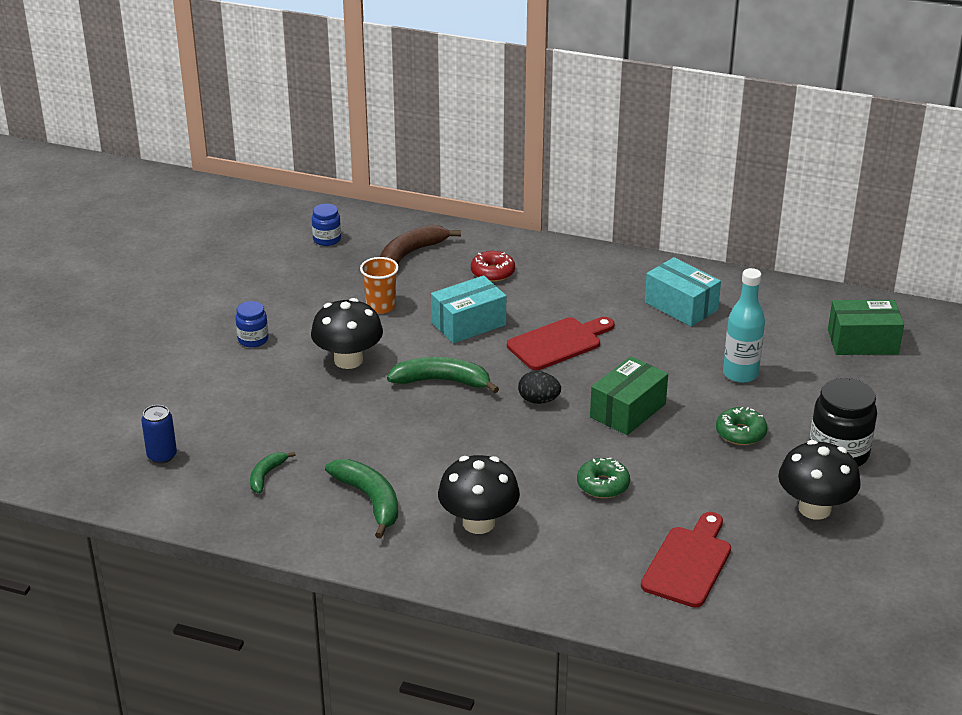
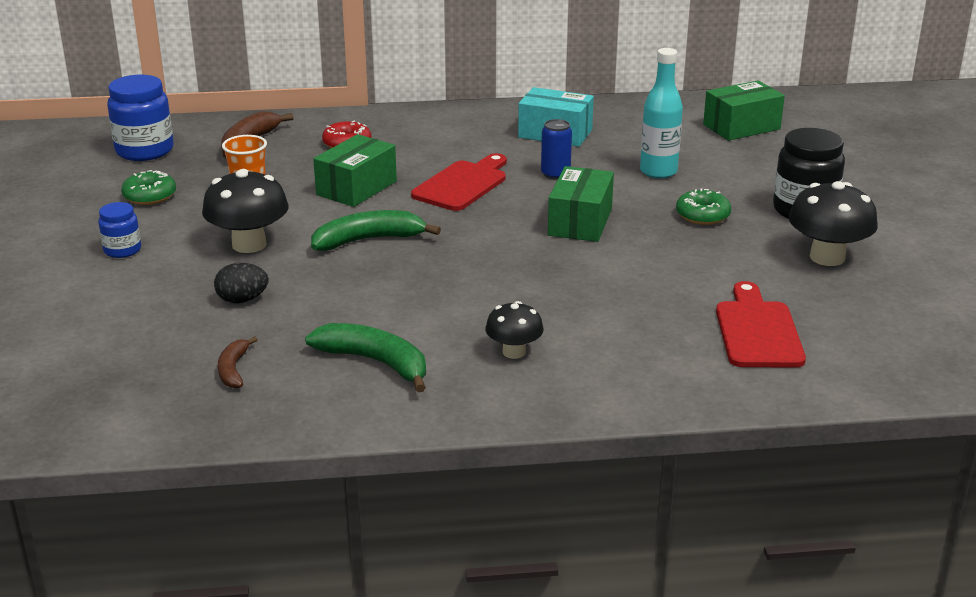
camera: 25 degrees left, 5 degrees down
(162, 456) = (86, 382): blue can -> blue can (555, 174)
(266, 475) = (233, 370): green banana -> brown banana
(327, 239) = (144, 151): blue jar -> blue jar, size x1.79
(468, 324) = (356, 188): turquoise box -> green box
(478, 523) = (514, 352): black mushroom -> black mushroom, size x0.60
(538, 400) = (484, 234): black egg -> black egg (242, 300)
(603, 485) = (612, 287): green donut -> green donut (150, 196)

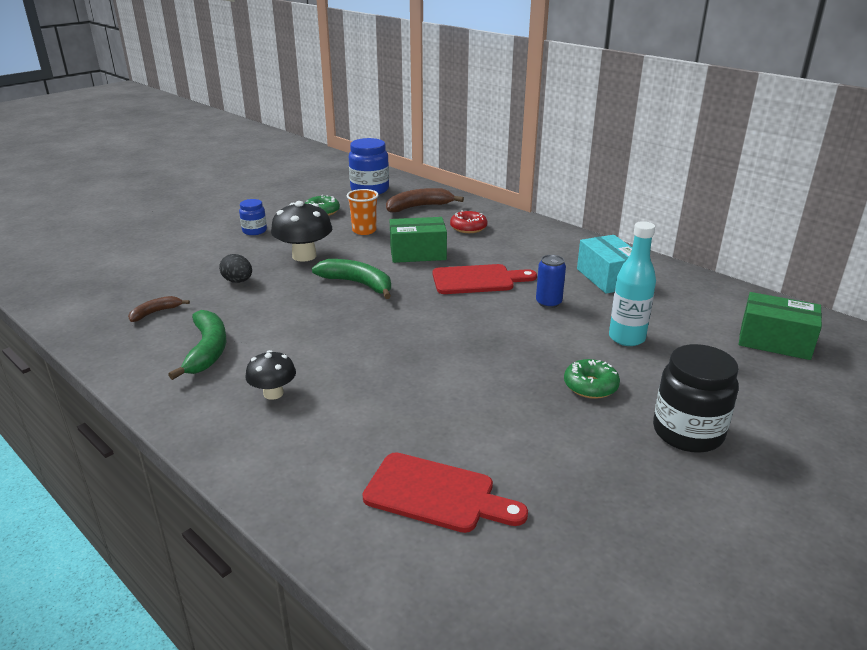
camera: 50 degrees right, 0 degrees up
(580, 222) = (494, 340): green box -> none
(758, 331) = (436, 494): red cutting board -> red cutting board turned 60 degrees clockwise
(827, 257) = (623, 481): black mushroom -> none

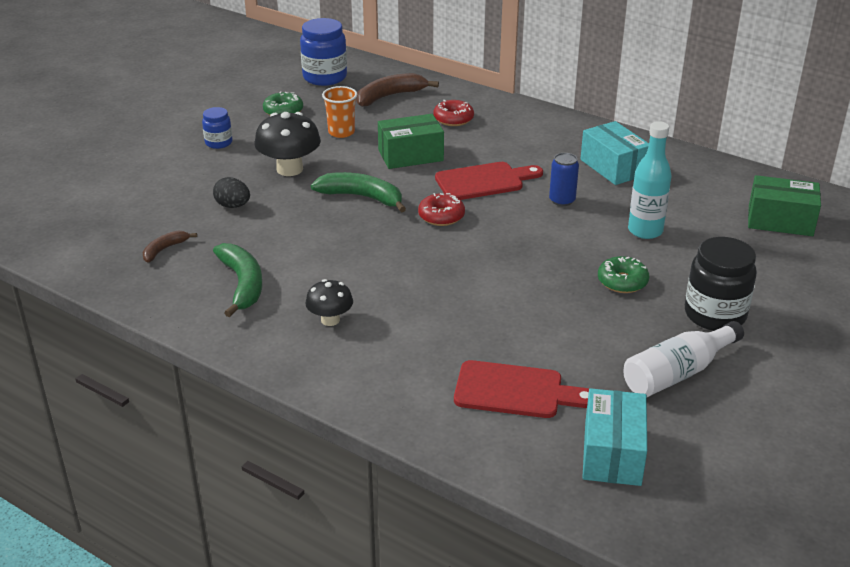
camera: 10 degrees left, 5 degrees up
(425, 306) = (441, 216): none -> red donut
(528, 590) = (612, 453): none -> turquoise box
(632, 496) = (678, 373): none -> white bottle

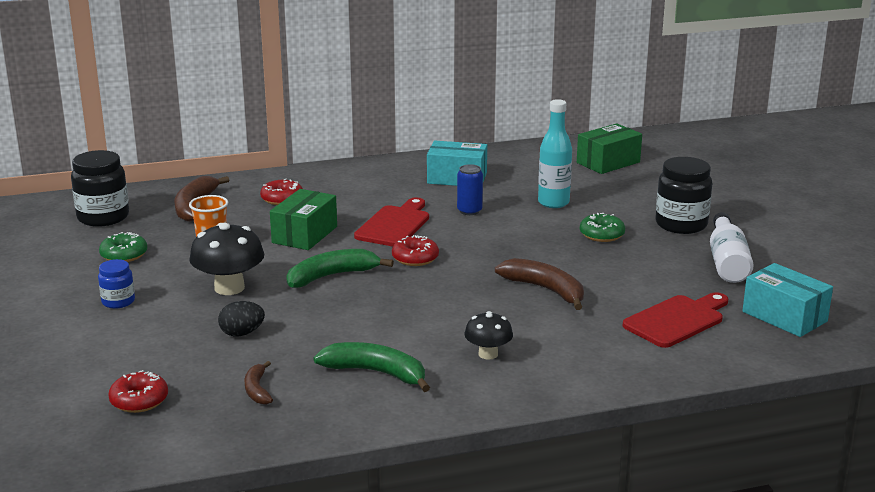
camera: 50 degrees left, 10 degrees down
(104, 215) = (139, 400): none -> red donut
(325, 77) = (103, 217): blue jar -> black jar
(475, 299) = (545, 290): none -> brown banana

